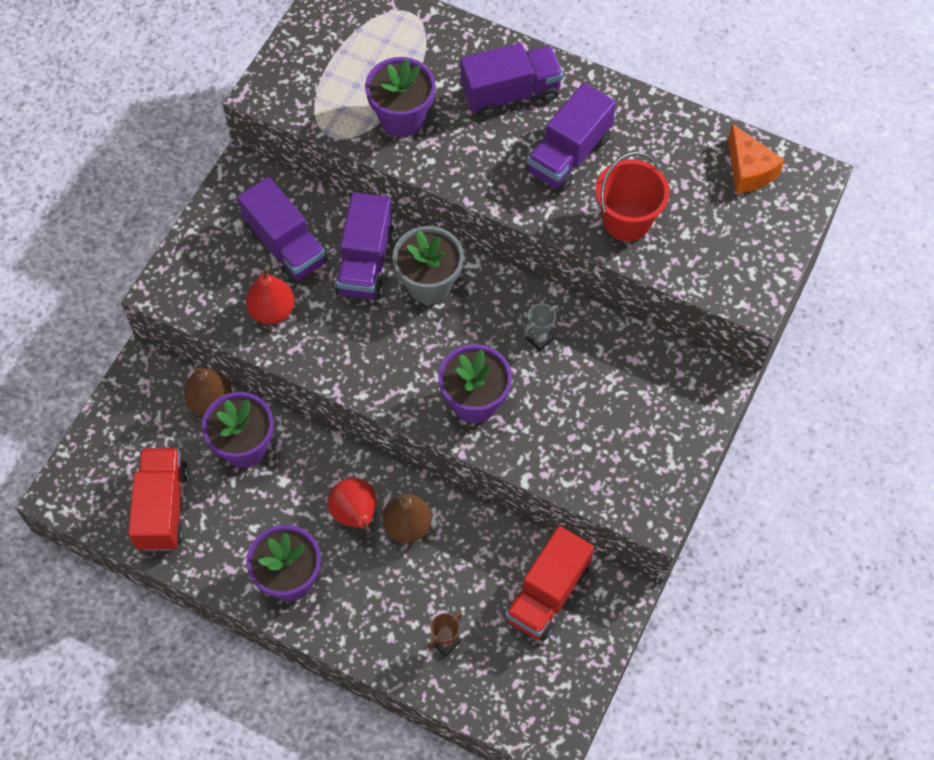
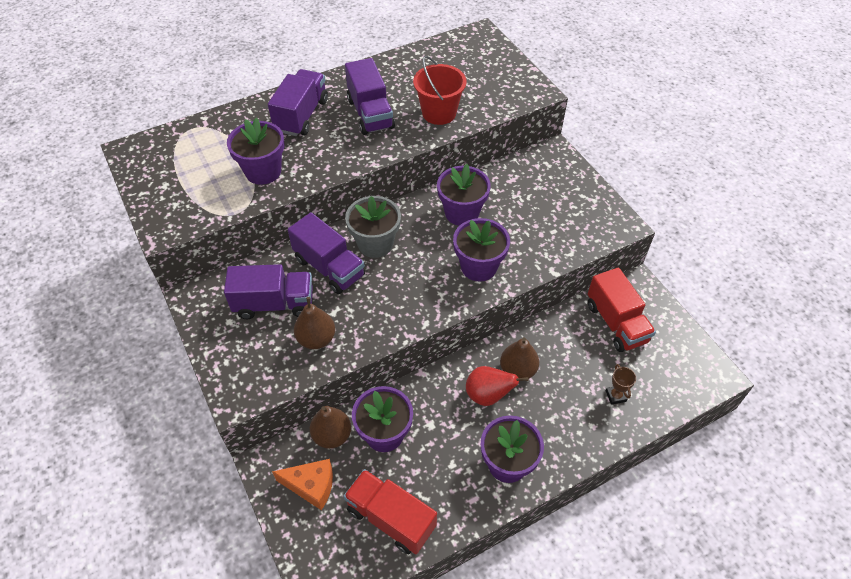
camera: 55 degrees left, 10 degrees down
(272, 311) = (316, 339): red pear -> brown pear
(539, 339) = (462, 213): grey trophy -> purple flower pot
(748, 170) = (453, 52): orange cheese -> orange cheese (311, 486)

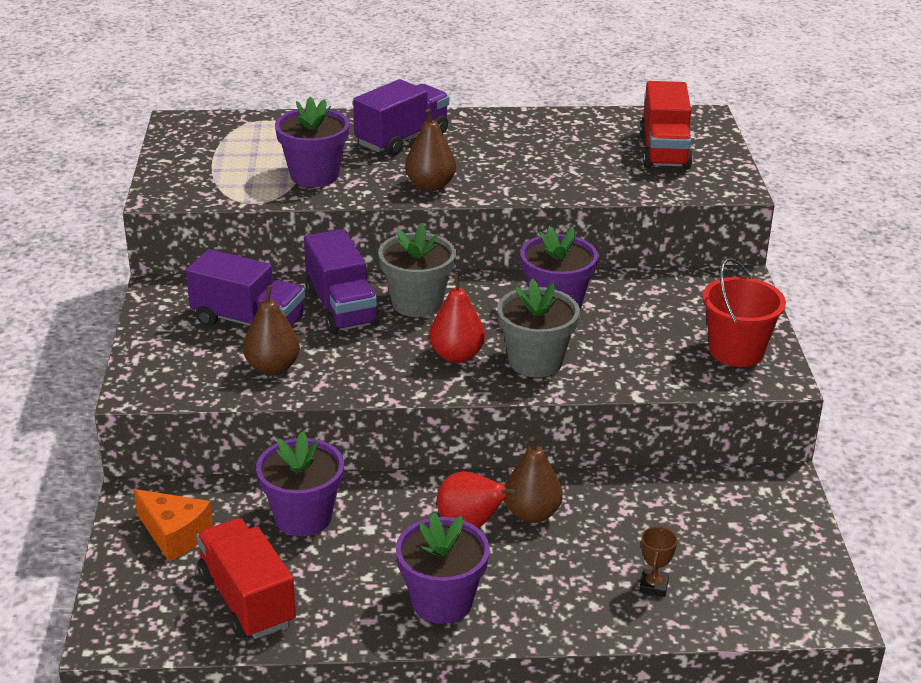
camera: 25 degrees right, 20 degrees down
(332, 435) = (237, 496): brown pear -> brown pear (430, 186)
(370, 113) = (489, 157): purple truck -> none
(428, 280) = (456, 355): none -> red pear
(439, 113) = (579, 177): red bucket -> red bucket (736, 351)
(479, 267) = (535, 361): purple flower pot -> grey flower pot
(616, 323) = (716, 510): red truck -> red truck (664, 151)

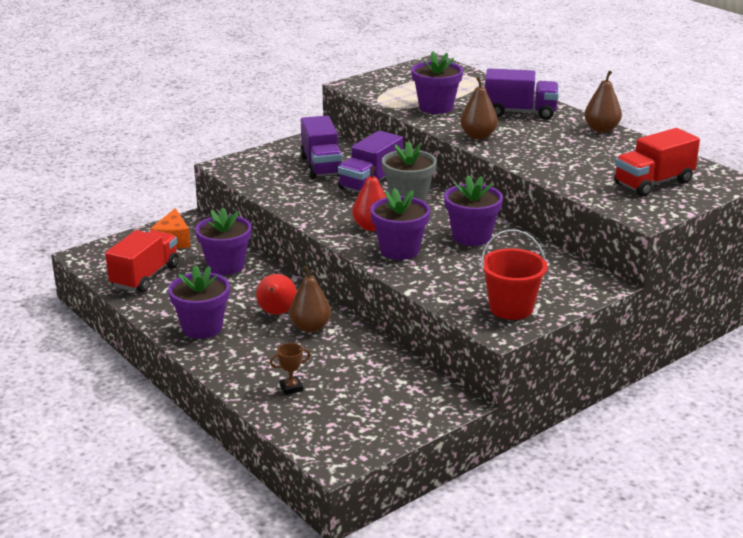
camera: 55 degrees right, 5 degrees down
(272, 367) = (289, 187): brown pear -> brown pear (601, 129)
(535, 361) = (399, 250): grey flower pot -> purple flower pot

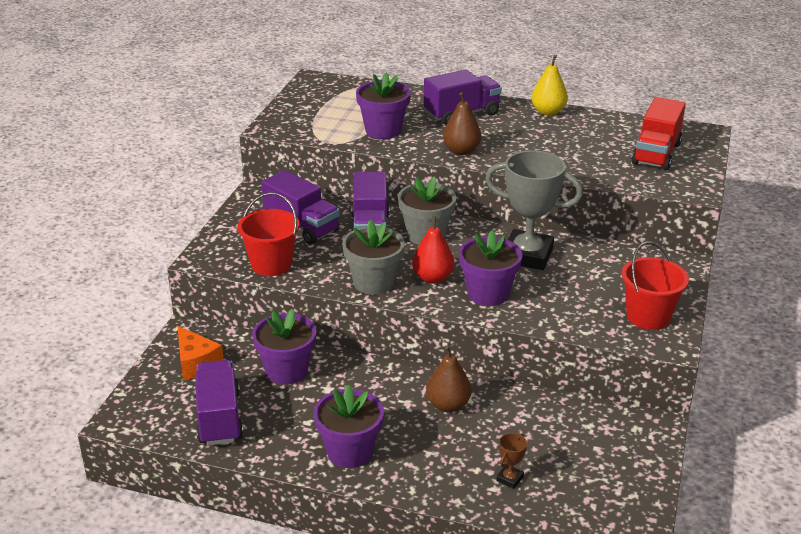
camera: 35 degrees left, 5 degrees up
(145, 276) = (219, 418): red truck -> purple truck
(266, 183) = (271, 264): none -> red bucket
(276, 313) = (399, 403): red pear -> none
(322, 216) = (373, 282): none -> grey flower pot
(471, 236) = (527, 255): purple flower pot -> grey trophy
(601, 129) = (548, 112): brown pear -> yellow pear

